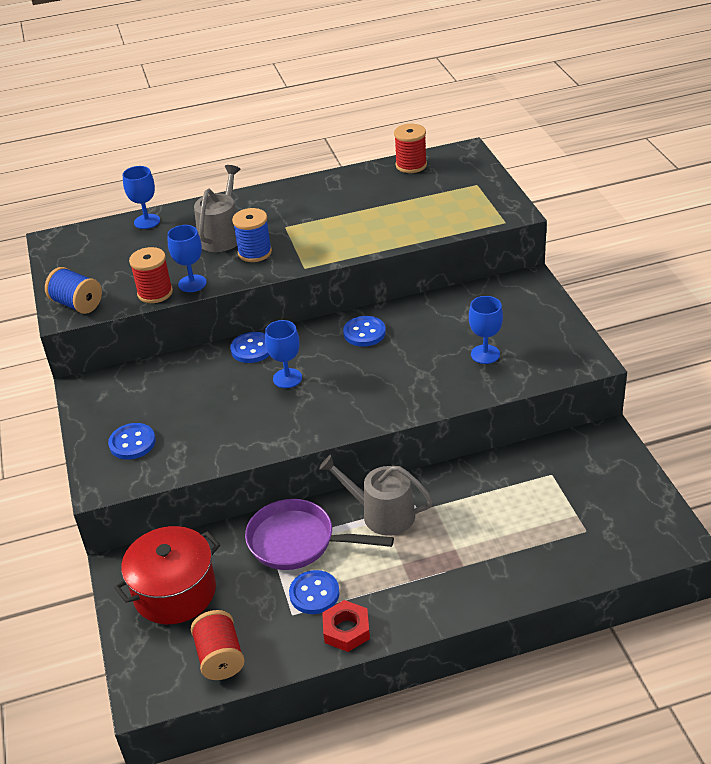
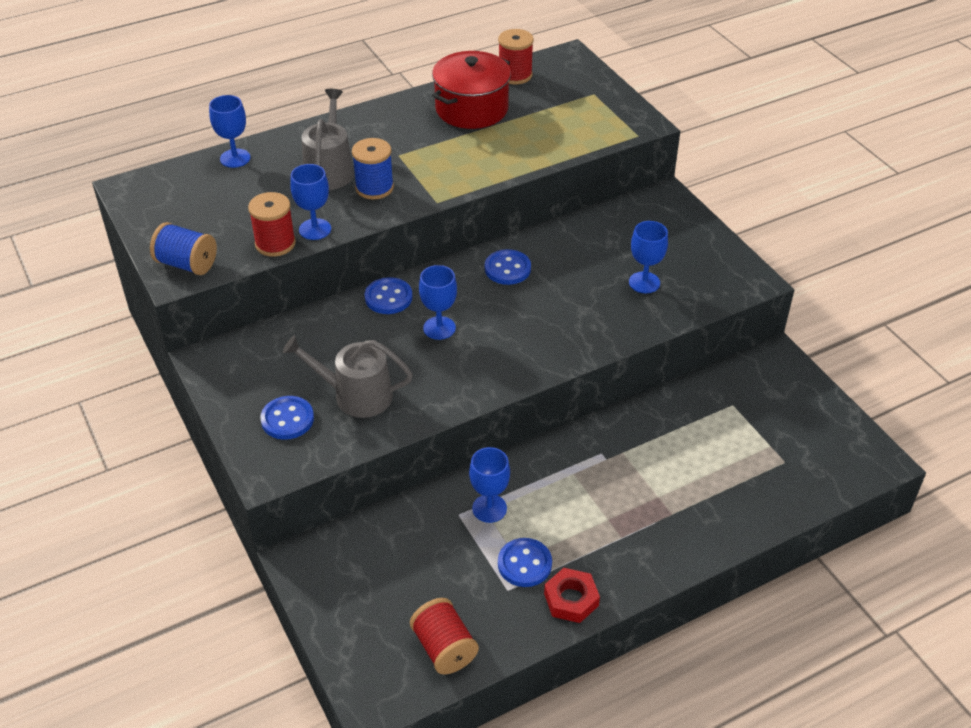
camera: 15 degrees left, 5 degrees up
(175, 592) = (370, 581): red pot -> red pot (471, 109)
(298, 542) = (489, 508): purple pan -> blue goblet
(382, 514) = (569, 467): grey watering can -> grey watering can (356, 395)

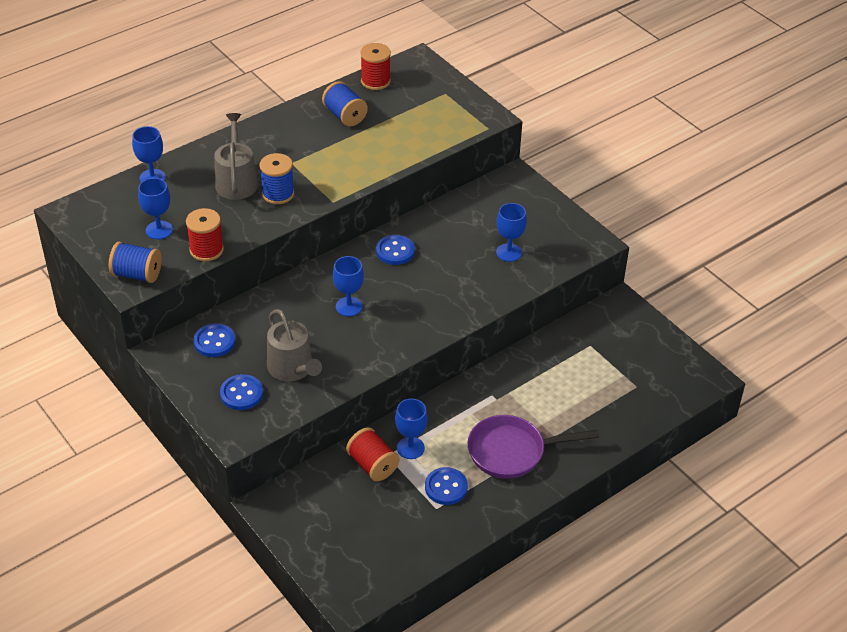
camera: 10 degrees left, 0 degrees up
(315, 229) = (236, 234): blue goblet -> blue goblet (159, 230)
(356, 395) = (292, 368): grey watering can -> grey watering can turned 120 degrees counterclockwise
(388, 297) = (301, 285): blue button -> blue button (214, 342)
(444, 648) = (395, 557): red spool -> red spool (372, 465)
(471, 109) = (345, 115): red pot -> blue spool
(571, 599) = (486, 510): red nut -> none
(615, 527) = (512, 451): none -> purple pan

